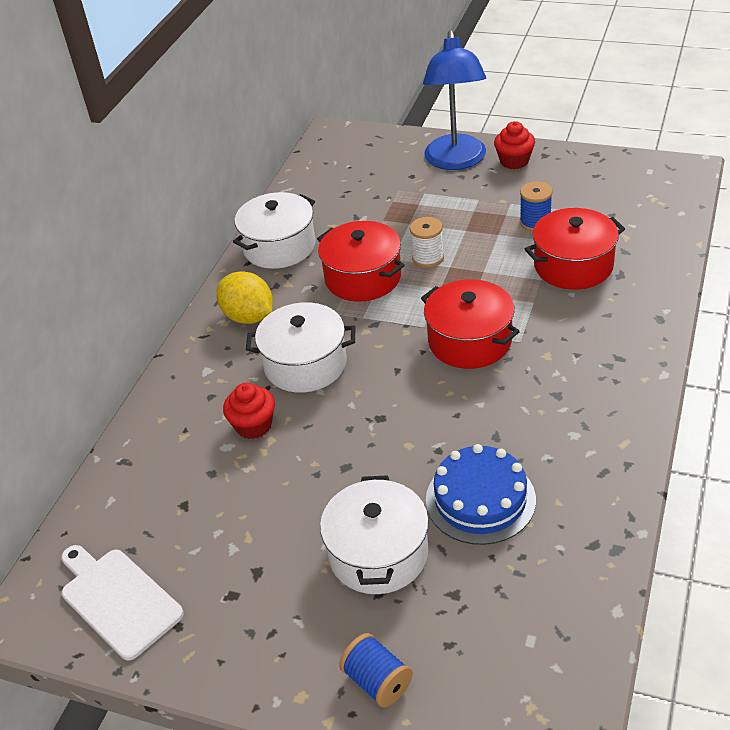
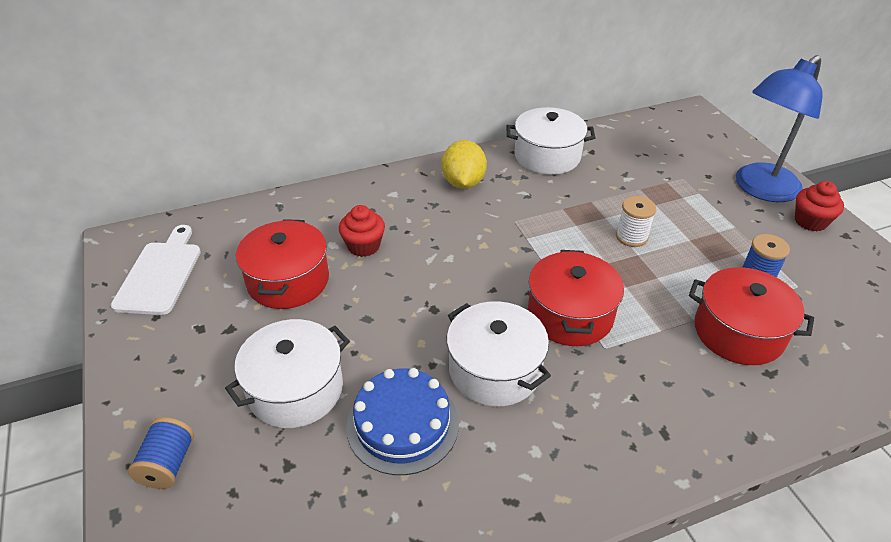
camera: 45 degrees right, 0 degrees up
(305, 364) = (447, 237): white pot -> white pot (495, 370)
(363, 277) = (567, 214): red pot -> red pot (288, 280)

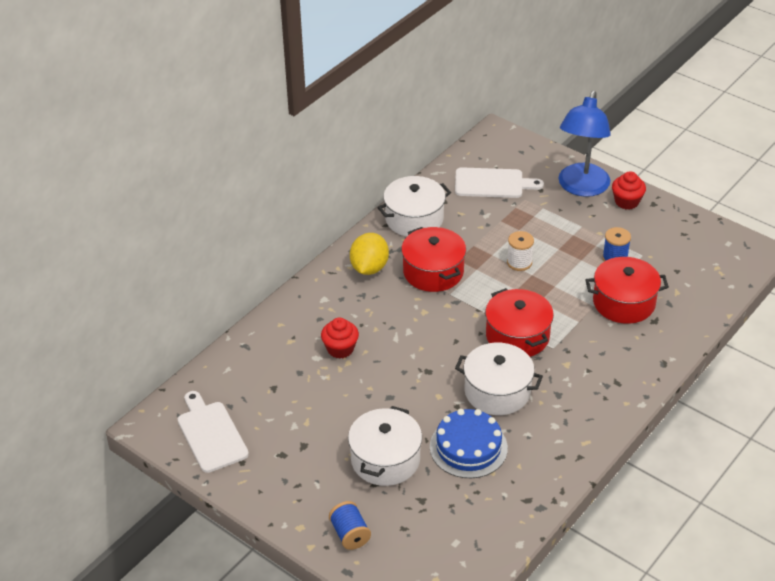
camera: 30 degrees left, 0 degrees up
(288, 280) = (310, 397): red pot -> red pot (433, 272)
(463, 182) = (369, 268): yellow lemon -> yellow lemon turned 45 degrees clockwise
(656, 153) = (492, 183): none -> white cutting board

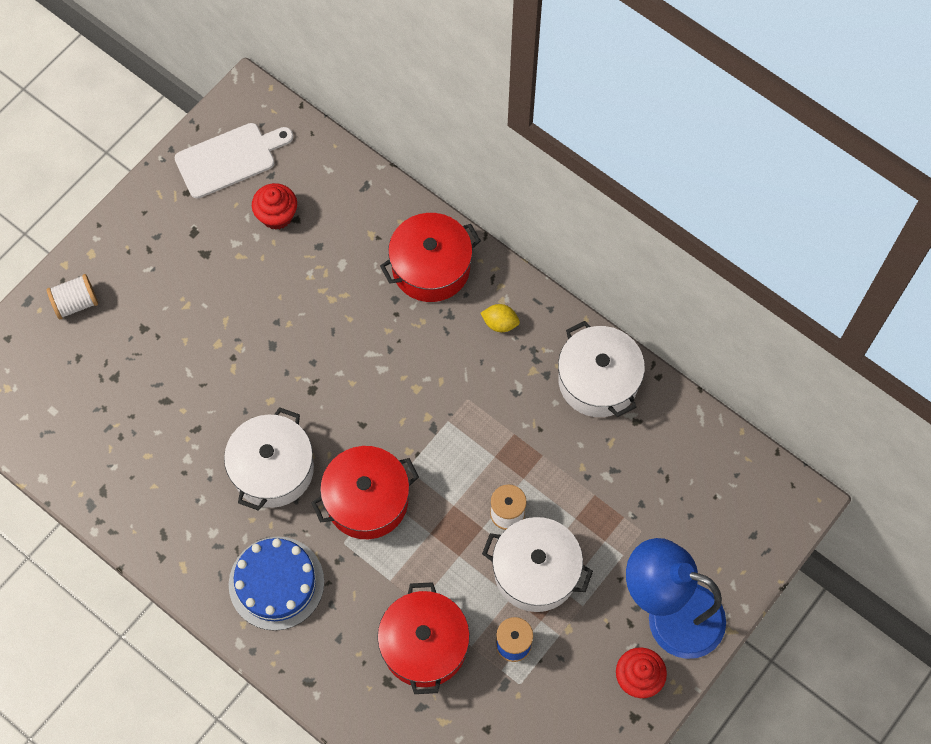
camera: 90 degrees right, 25 degrees up
(340, 349) = (355, 290): red cupcake -> red cupcake (277, 215)
(350, 534) = (76, 303): blue spool -> white spool
(369, 268) = (500, 323): yellow lemon -> yellow lemon, size x0.55
(385, 459) = (176, 340): white pot -> white pot (535, 571)
(433, 272) = (491, 401): red pot -> red pot (431, 267)
(468, 447) = (186, 431): blue cake -> blue cake (276, 583)
(492, 183) = (676, 488): white cutting board -> none

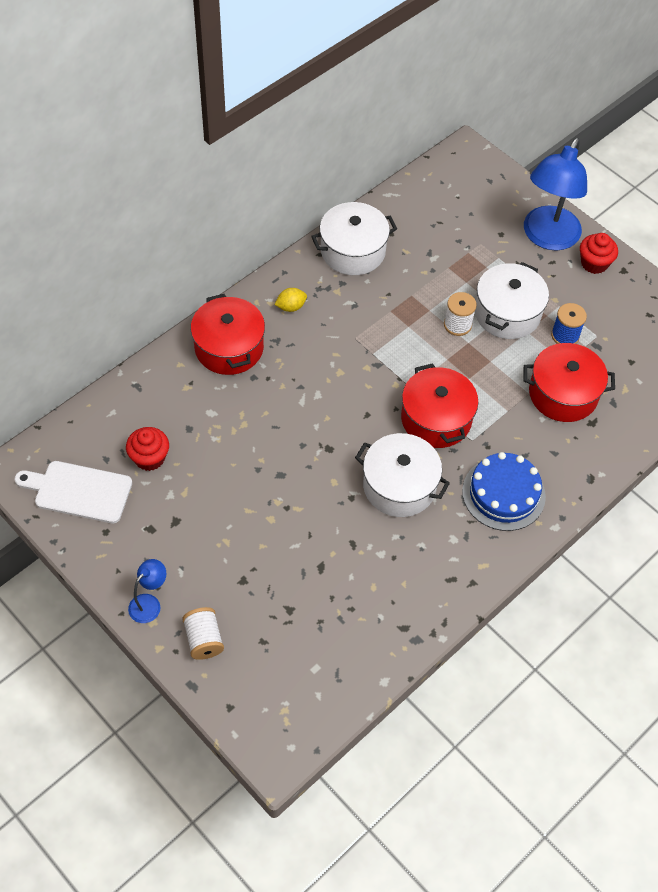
camera: 85 degrees left, 10 degrees down
(111, 247) = (149, 603): none -> blue lamp
(229, 159) = (79, 491): white cutting board -> white cutting board turned 60 degrees counterclockwise
(500, 323) = (291, 307): yellow lemon -> yellow lemon turned 45 degrees clockwise

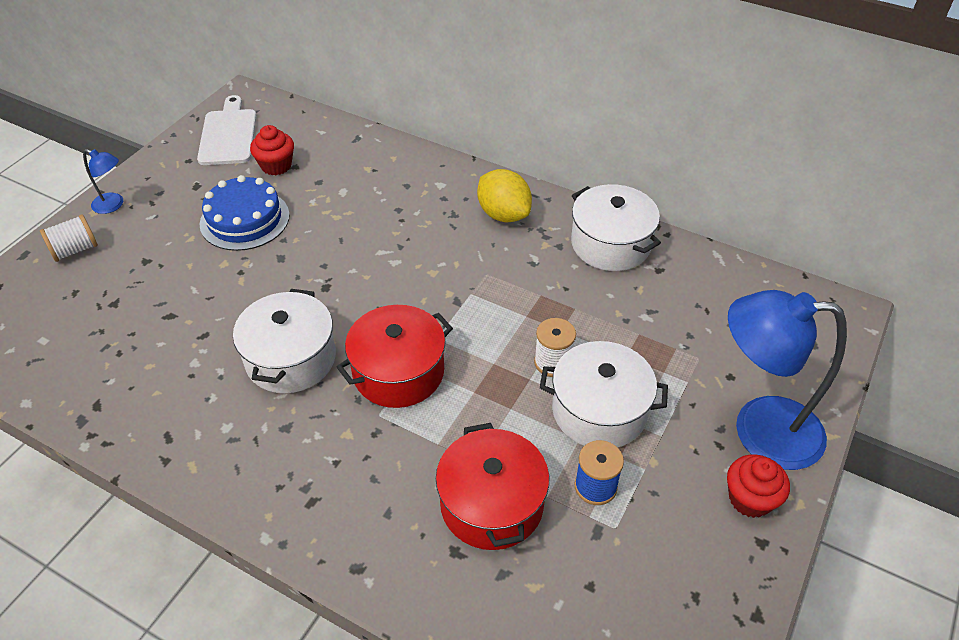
camera: 75 degrees right, 10 degrees down
(229, 347) = (428, 184): red pot -> none
(291, 307) = (503, 214): yellow lemon -> yellow lemon, size x1.82
(503, 493) = (305, 466): blue cake -> blue cake (244, 219)

